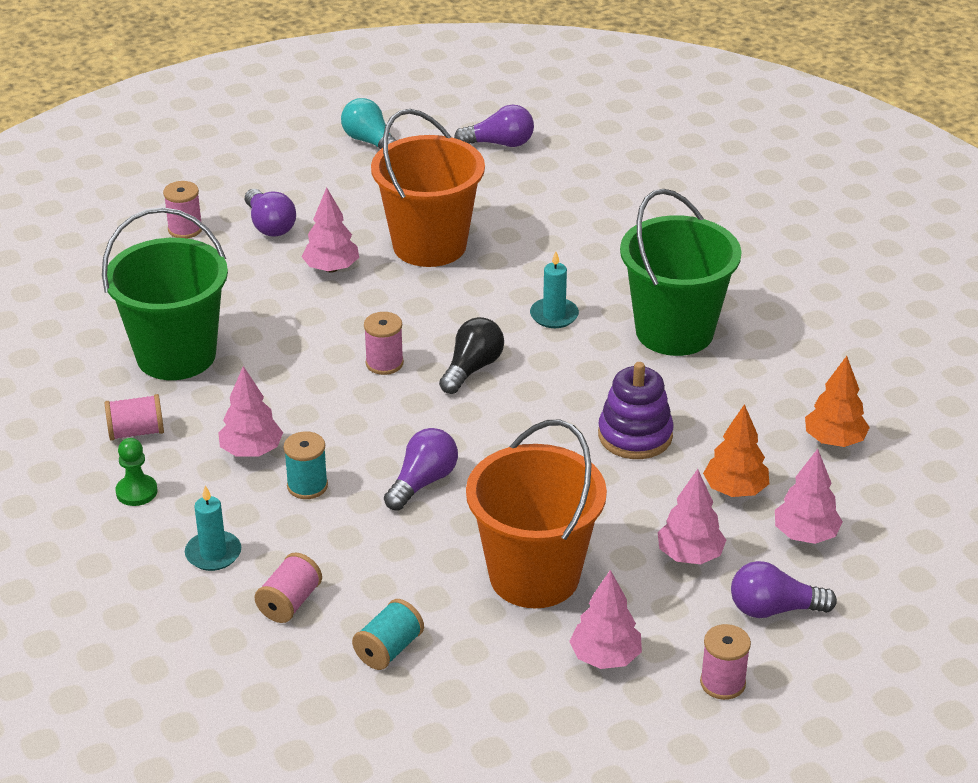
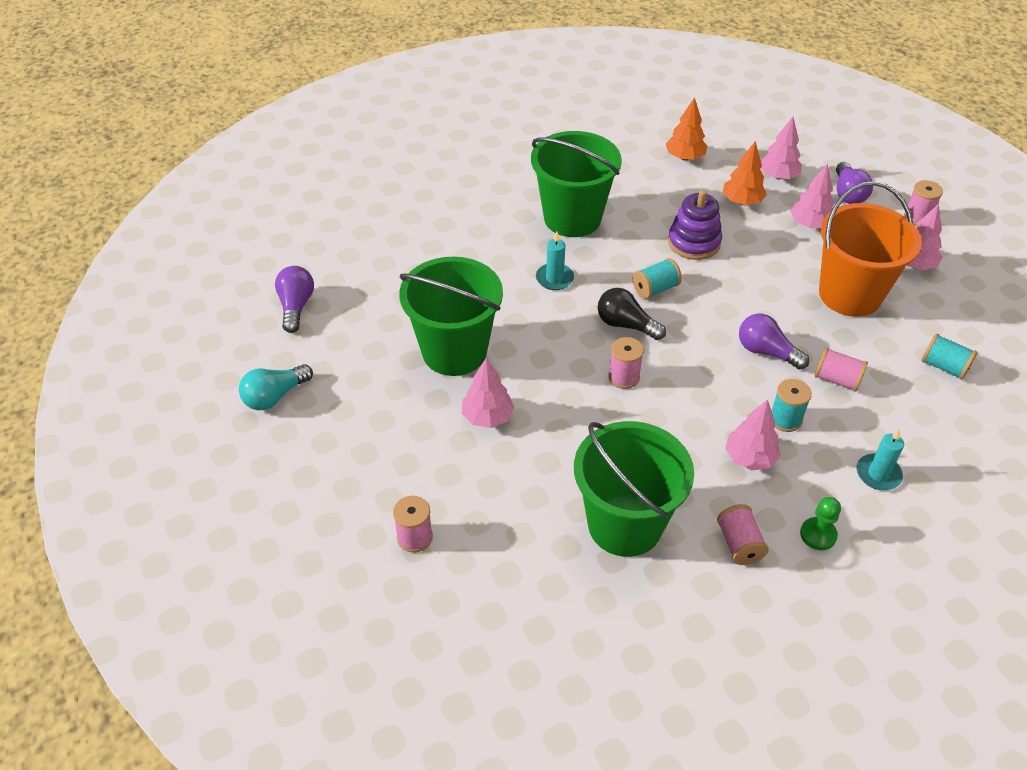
camera: 90 degrees left, 10 degrees up
(269, 225) = (414, 467): purple light bulb -> none
(289, 603) = (917, 423): pink spool -> pink spool (837, 379)
(429, 245) = (454, 351): orange bucket -> green bucket
(538, 395) = (655, 289): none -> turquoise spool

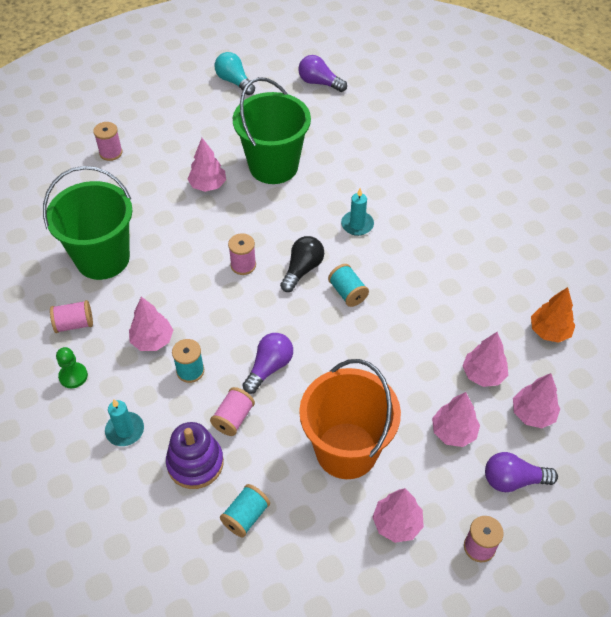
camera: 90 degrees right, 5 degrees up
(296, 306) = (319, 83): purple light bulb -> purple light bulb turned 150 degrees counterclockwise
(572, 218) = (438, 238): green bucket -> none
(694, 242) = (413, 327): purple stacking toy -> purple stacking toy (195, 463)
(742, 201) = (483, 374): orange tree -> pink tree

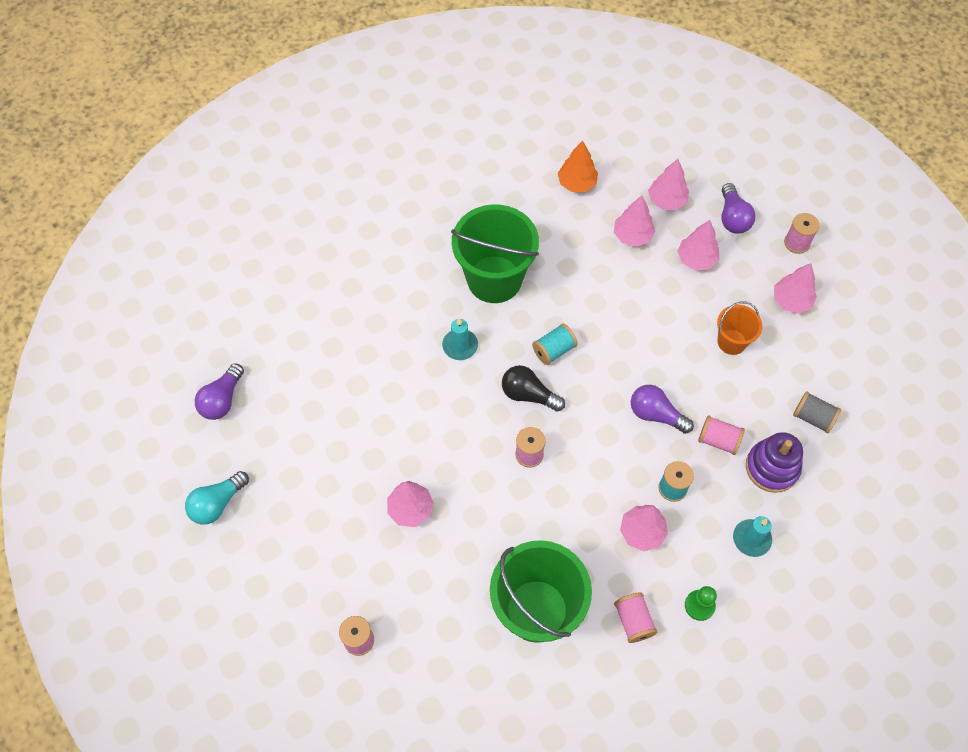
camera: 95 degrees left, 10 degrees up
(246, 516) = (813, 417): turquoise spool -> grey spool
(273, 166) = (374, 439): green bucket -> green bucket (494, 279)
(346, 450) = (731, 342): orange bucket -> orange bucket, size x0.51

